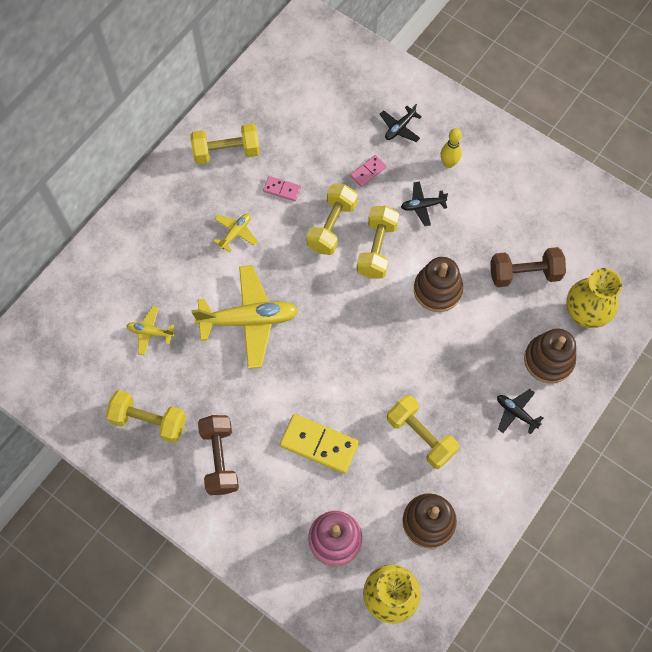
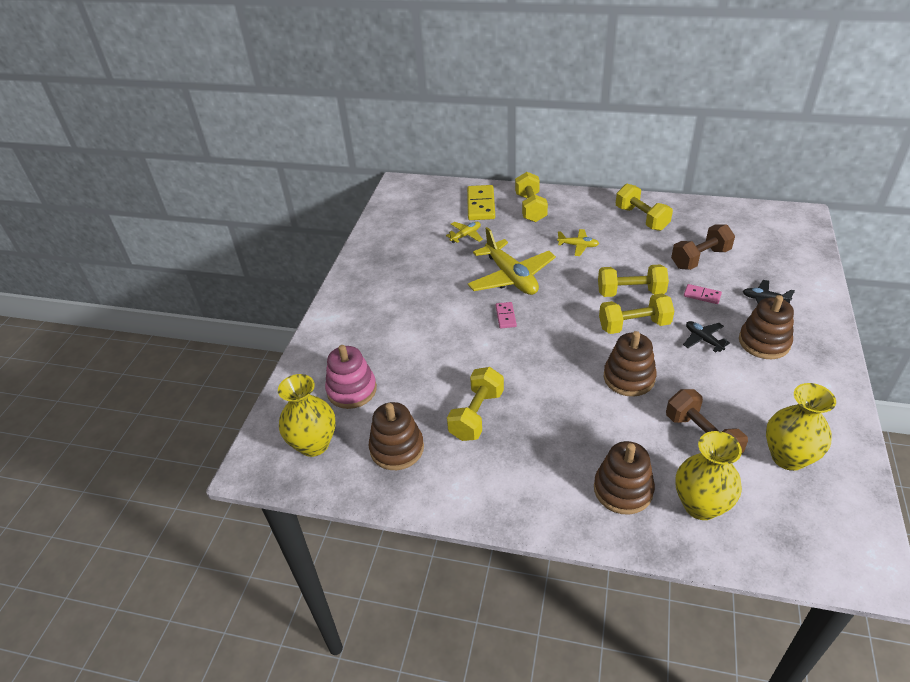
camera: 70 degrees right, 25 degrees down
(149, 421) = (397, 258): yellow dumbbell -> yellow dumbbell (530, 208)
(150, 332) = (466, 235): yellow plane -> yellow plane turned 60 degrees clockwise
(219, 459) = (387, 302): brown dumbbell -> brown dumbbell (700, 258)
(282, 189) = (637, 255): pink domino -> pink domino (505, 316)
(319, 444) = (430, 352): yellow domino -> yellow domino (481, 205)
(448, 163) = (764, 342): yellow bowling pin -> brown stacking toy
(516, 413) = (546, 480): black plane -> none
(568, 227) = (788, 457): none -> yellow vase

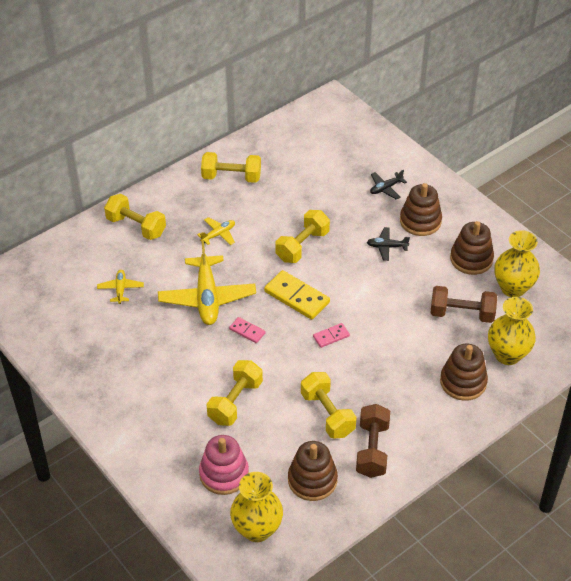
camera: 55 degrees left, 5 degrees up
(481, 205) = (91, 252): yellow domino -> yellow domino (297, 297)
(511, 277) = (207, 298): yellow plane -> yellow plane turned 75 degrees clockwise
(629, 378) = (379, 310): brown stacking toy -> brown stacking toy (471, 259)
(634, 325) = (336, 270): yellow dumbbell -> yellow dumbbell (235, 402)
(700, 258) = (311, 184): brown dumbbell -> brown dumbbell (372, 449)
(702, 295) = (347, 213): pink domino -> pink domino (331, 336)

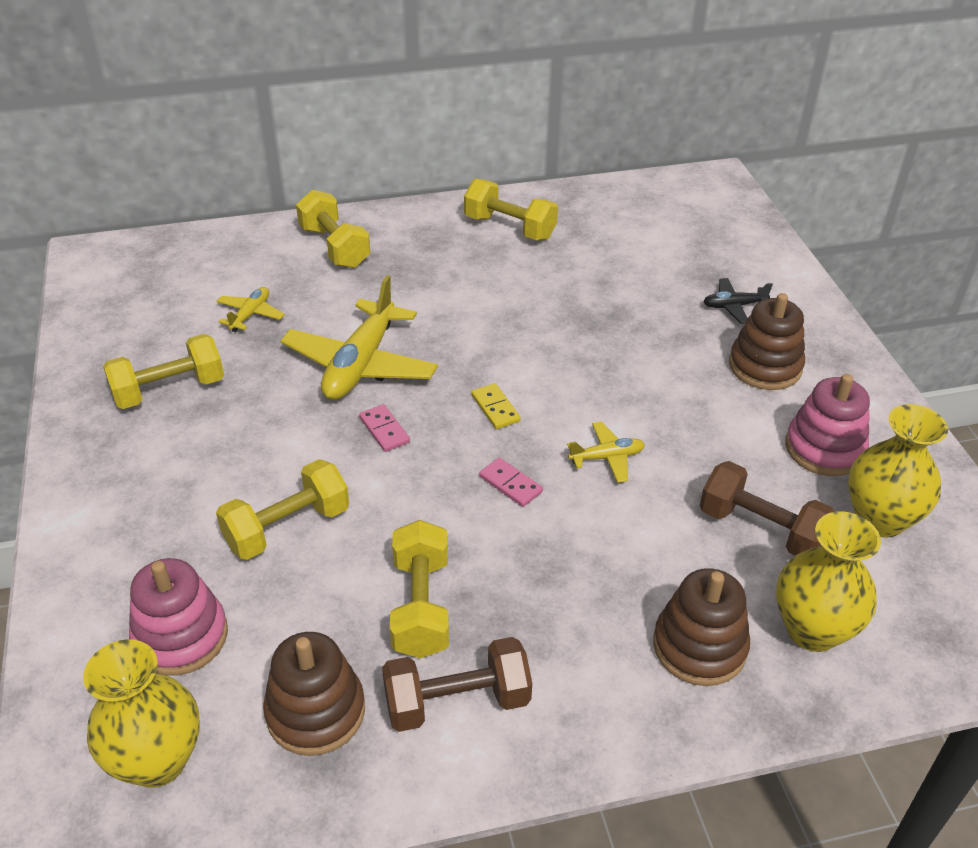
camera: 25 degrees right, 5 degrees down
(218, 234) = (439, 290): yellow plane -> yellow plane (607, 457)
(297, 297) = (495, 408): yellow domino -> yellow domino, size x0.53
(302, 246) = (552, 342): yellow dumbbell -> yellow dumbbell (169, 390)
(331, 336) = (510, 484): pink domino -> pink domino turned 45 degrees clockwise
(372, 449) = (457, 701): brown dumbbell -> brown dumbbell turned 45 degrees clockwise
(386, 247) = (687, 385): black plane -> none
(471, 259) = (824, 448): brown stacking toy -> pink stacking toy

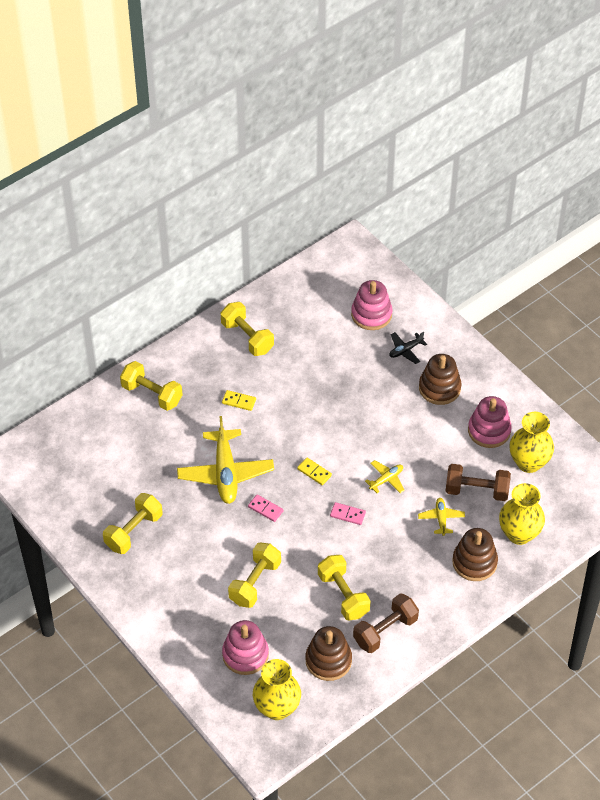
camera: 25 degrees left, 10 degrees up
(250, 314) = (139, 464): yellow plane -> yellow plane (441, 518)
(445, 290) = (239, 401): none -> yellow domino
(510, 228) = (247, 337): yellow dumbbell -> yellow dumbbell turned 45 degrees clockwise
(704, 253) = (371, 314): none -> pink stacking toy

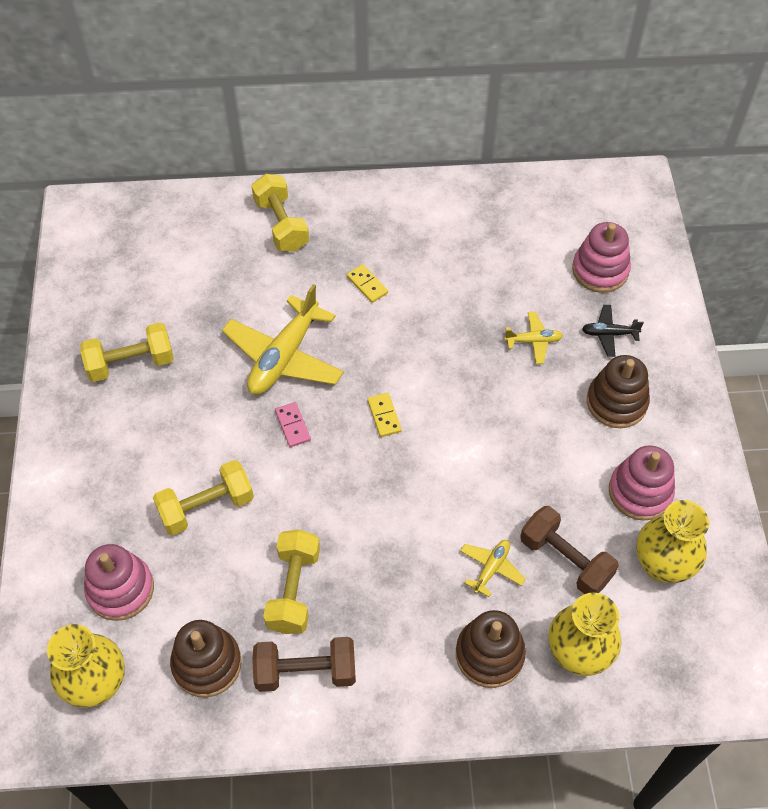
camera: 35 degrees right, 5 degrees up
(247, 337) = (436, 220): yellow dumbbell -> none
(347, 514) = (381, 491): pink domino -> none
(386, 479) = (462, 476): yellow plane -> yellow plane (533, 341)

